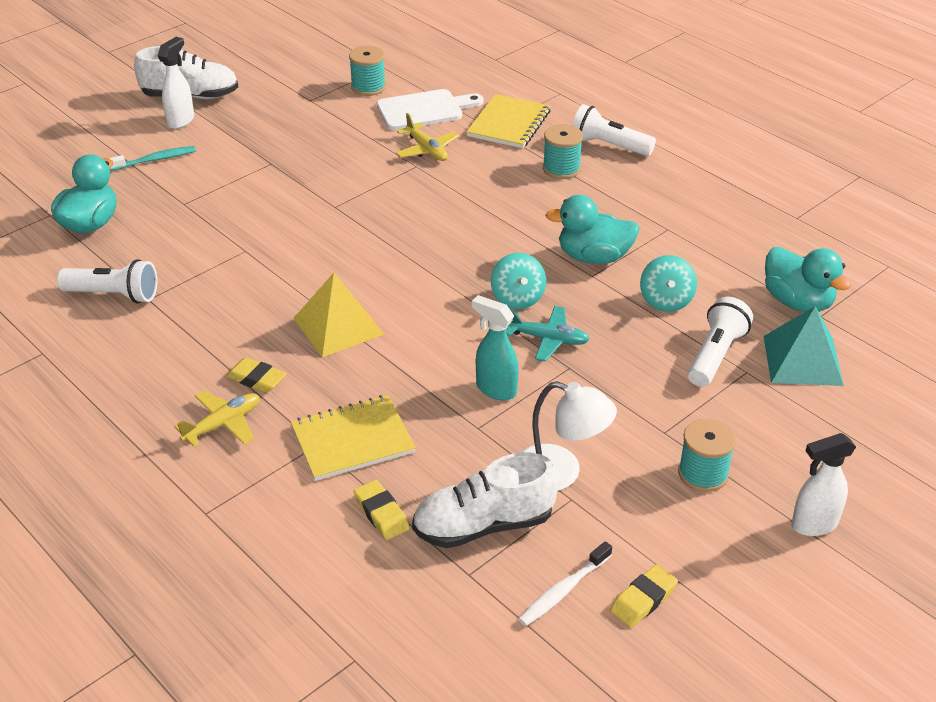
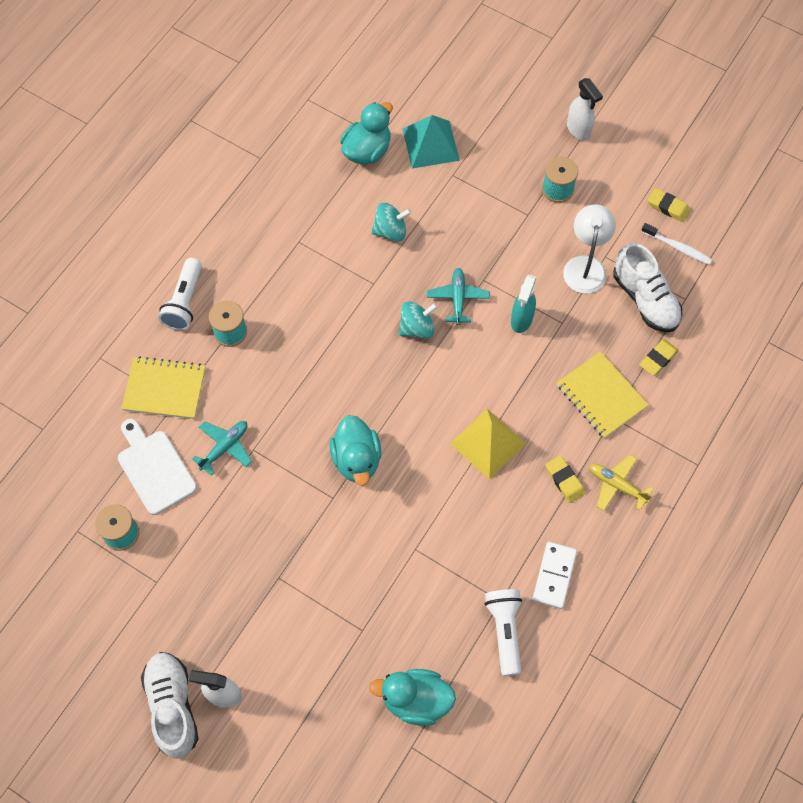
camera: 105 degrees left, 25 degrees up
(147, 345) = (554, 576): none -> white domino
(155, 160) = (299, 689): turquoise toothbrush -> none
(256, 379) = (564, 480): yellow eraser -> yellow eraser turned 45 degrees counterclockwise
(426, 150) = (225, 447): yellow plane -> turquoise plane
(593, 257) = (350, 286): turquoise duck -> turquoise duck (357, 459)
(715, 355) = (441, 194): white flashlight -> none

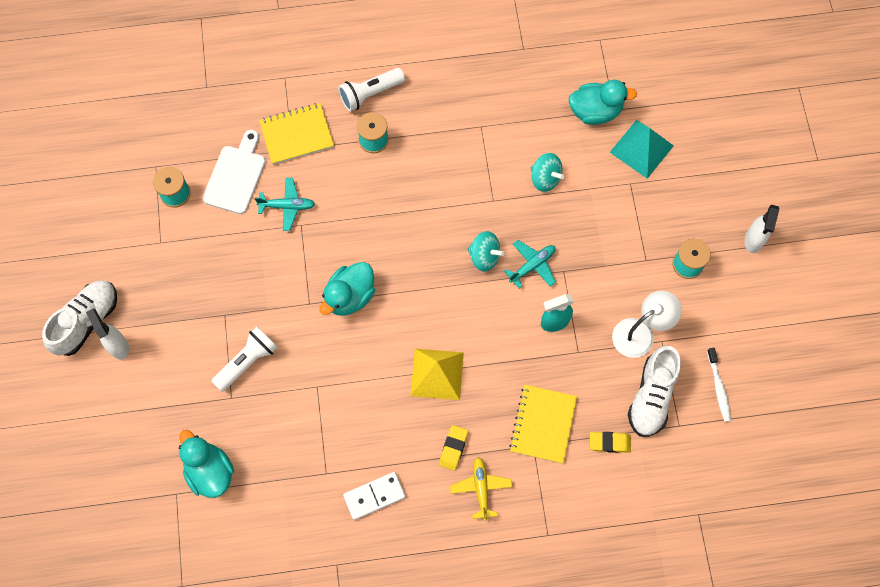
camera: 50 degrees right, 5 degrees up
(164, 389) = (296, 135): yellow notebook -> yellow notebook turned 75 degrees counterclockwise
(505, 631) = (306, 493): white flashlight -> white flashlight (247, 361)
(668, 207) = (747, 355): yellow eraser -> none

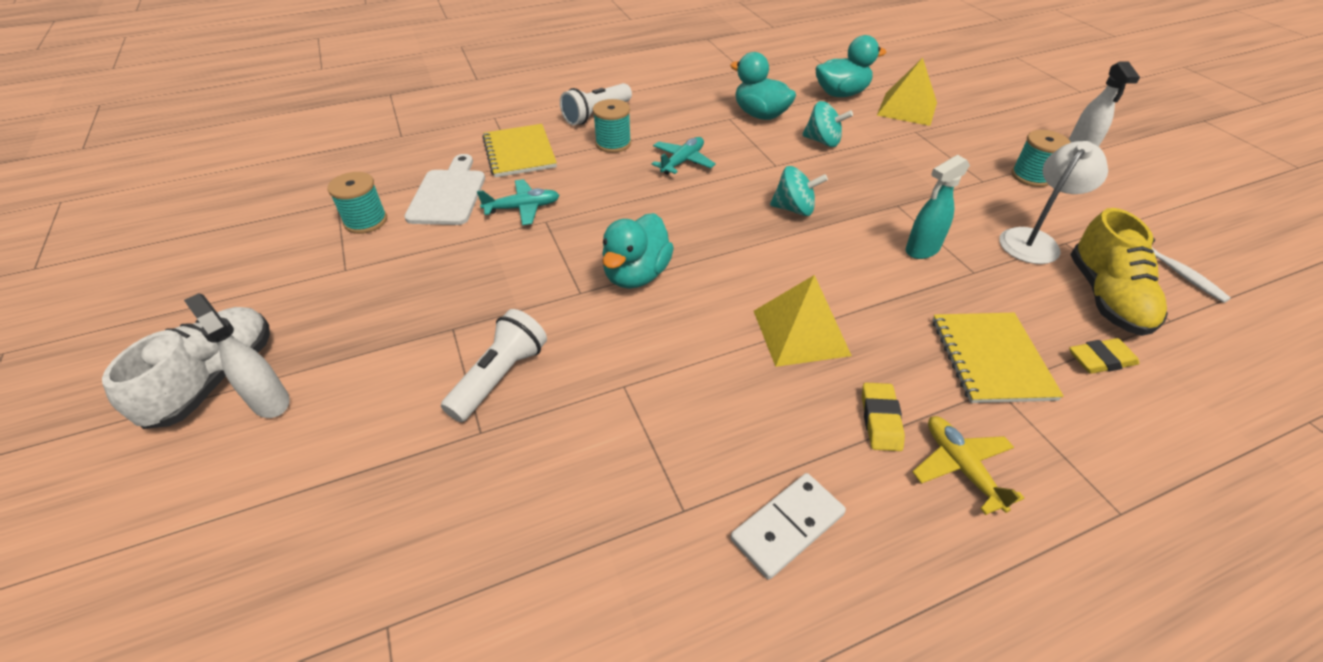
camera: 15 degrees left, 25 degrees down
(210, 471) = (456, 563): turquoise duck -> turquoise duck (760, 115)
(296, 135) = (519, 153): yellow notebook -> yellow notebook turned 75 degrees counterclockwise
(532, 265) = (857, 206): turquoise plane -> turquoise plane (682, 161)
(641, 149) = (907, 108): turquoise pyramid -> yellow pyramid
(651, 396) = (1106, 297): white shoe -> yellow shoe

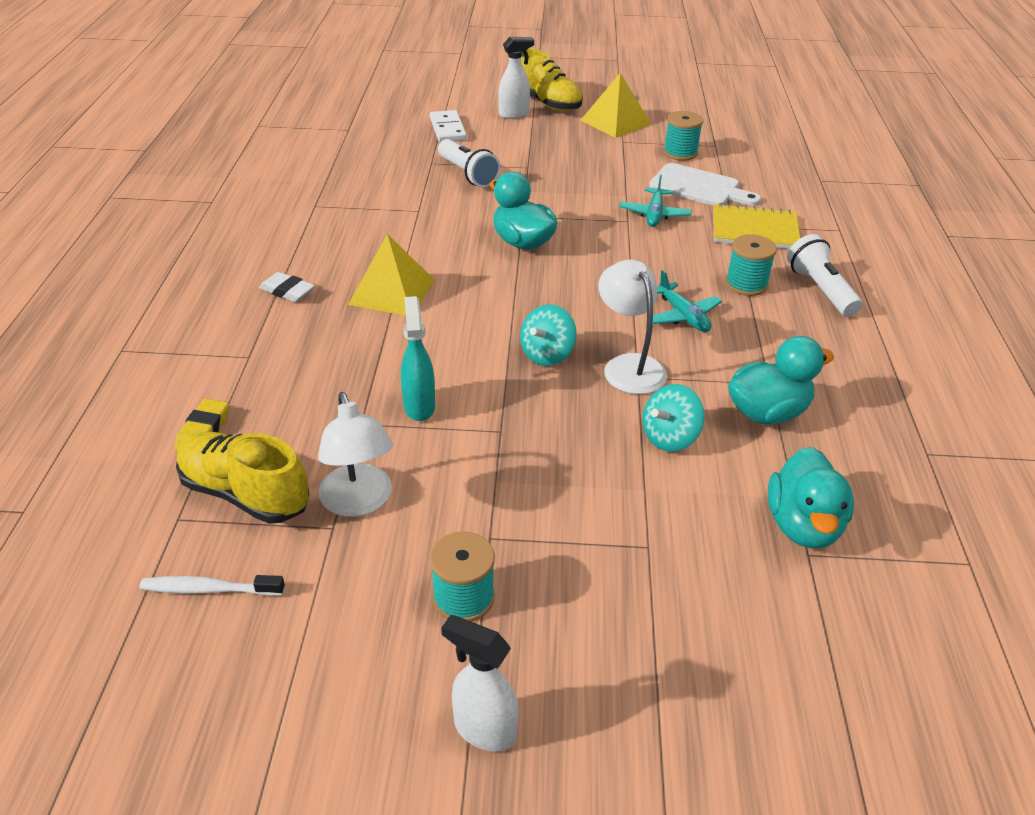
camera: 115 degrees right, 5 degrees down
(215, 380) = (546, 103): white shoe -> yellow shoe
(768, 171) = (628, 366): none -> white lamp
(787, 527) = (268, 231): white domino -> white domino (447, 129)
(880, 420) = (287, 291): yellow eraser -> white eraser
(907, 108) = (721, 578): yellow pyramid -> yellow pyramid (615, 122)
(961, 467) = (222, 305): yellow plane -> none
(991, 359) = (272, 370): yellow notebook -> none

